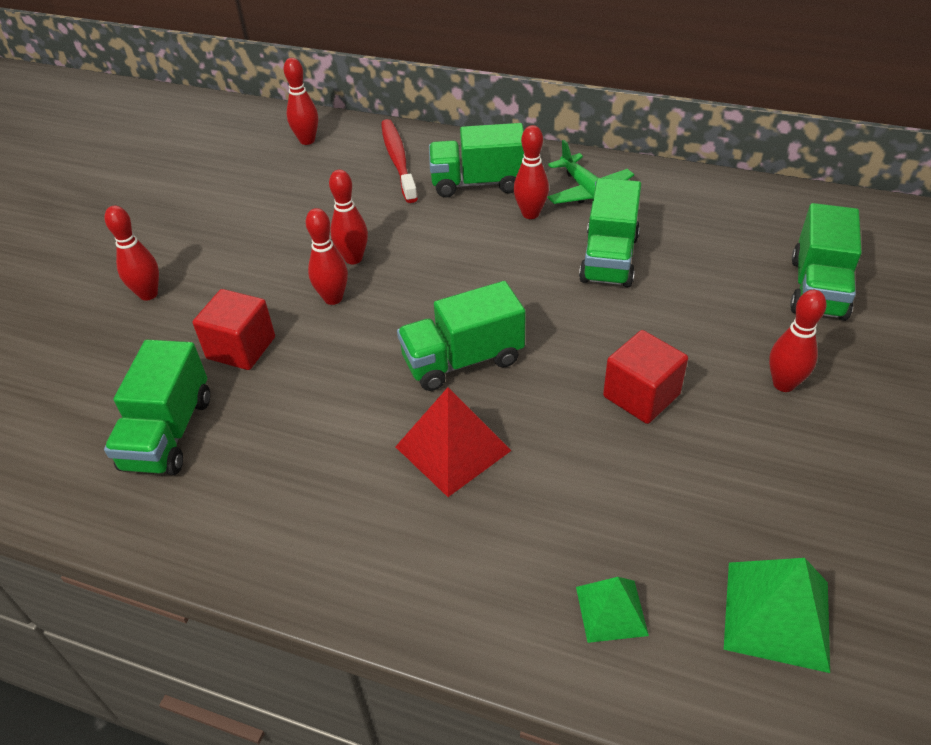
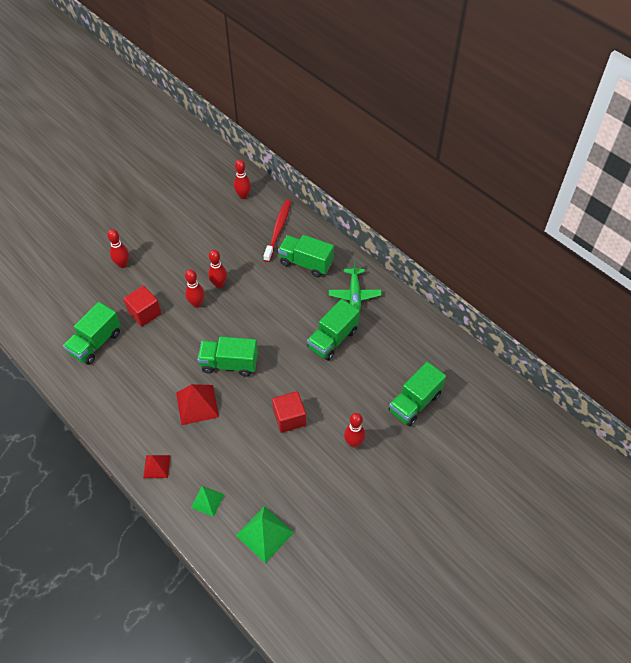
camera: 25 degrees right, 10 degrees up
(453, 597) = (157, 466): none -> red pyramid
(530, 214) = (317, 295): red bowling pin -> none

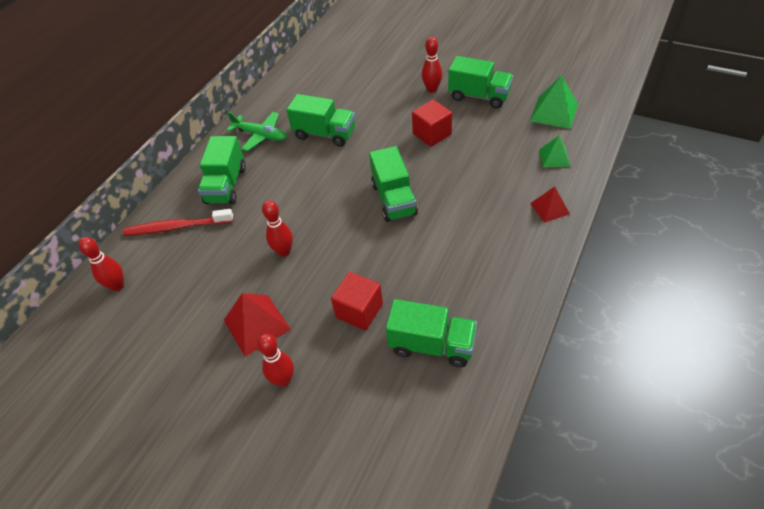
camera: 105 degrees left, 5 degrees down
(197, 304) = (322, 261): red bowling pin -> none
(197, 404) = (459, 205): red pyramid -> red pyramid (256, 325)
(354, 295) = (261, 135): green plane -> green plane turned 45 degrees clockwise
(414, 403) = (370, 68): green truck -> green truck (479, 96)

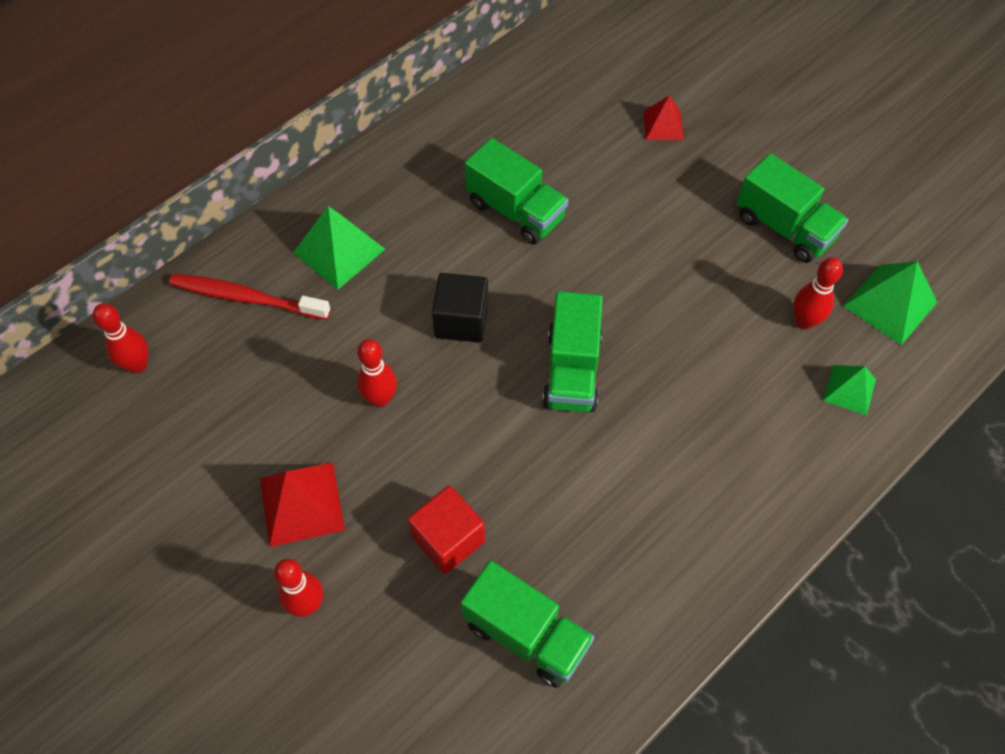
camera: 15 degrees right, 10 degrees up
(226, 185) = (339, 250): green truck -> green pyramid
(261, 135) = (419, 177): green plane -> none
(316, 196) = (461, 320): none -> black cube
(432, 89) = (715, 186): red bowling pin -> red bowling pin (804, 321)
(432, 134) = (678, 273): red cube -> none
(549, 208) = (798, 478): red pyramid -> red pyramid (663, 125)

